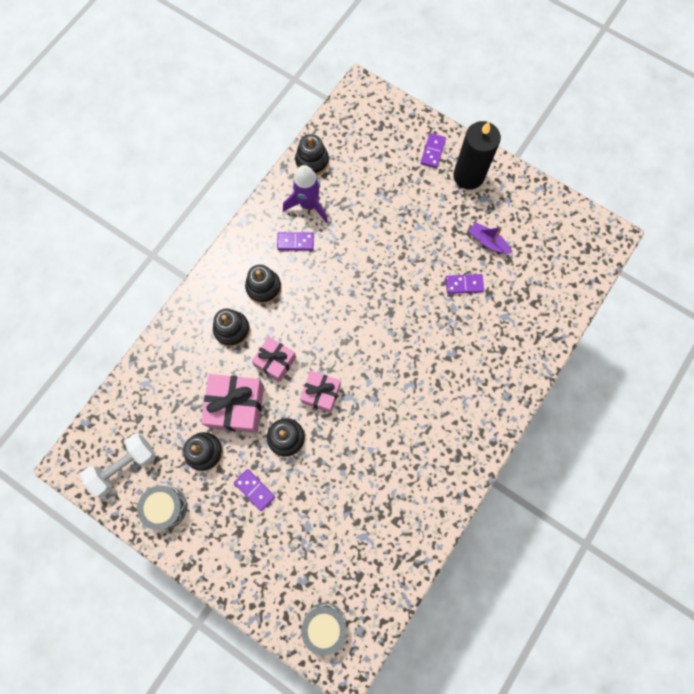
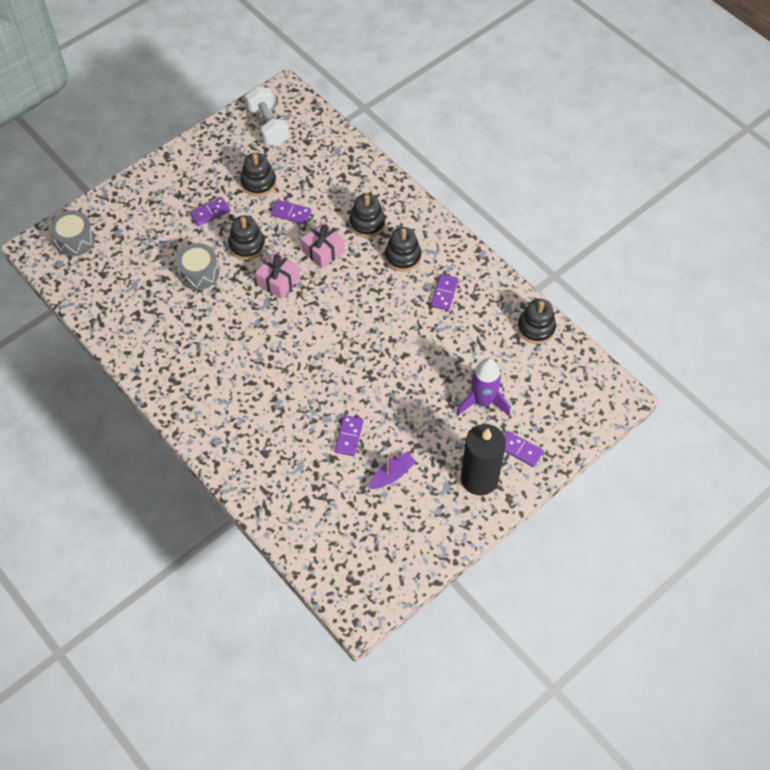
camera: 105 degrees right, 15 degrees down
(166, 507) = (221, 149): grey drum -> grey drum (199, 273)
(236, 406) = (291, 213): pink gift -> purple domino
(308, 204) = (484, 313): purple rocket -> purple rocket (483, 401)

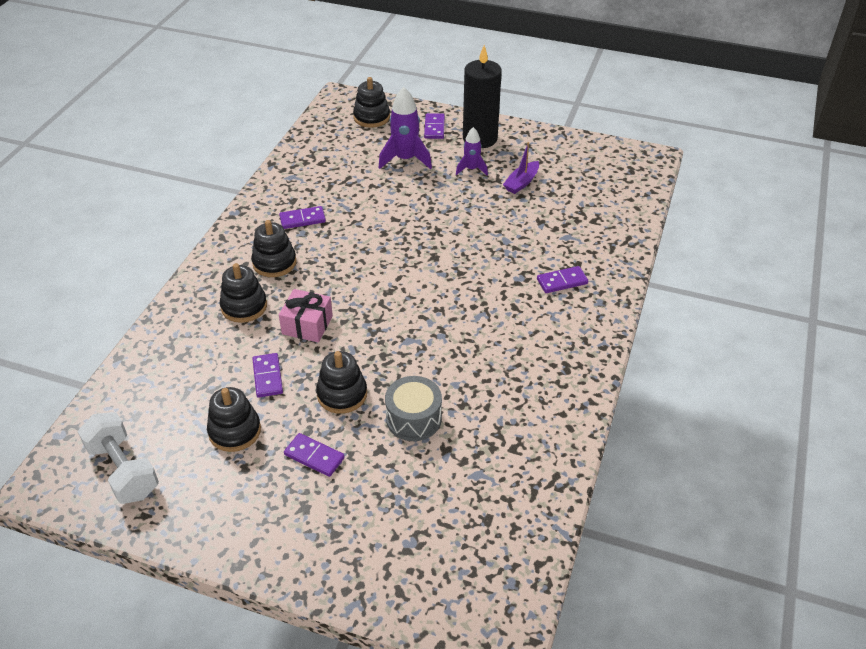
camera: 120 degrees left, 15 degrees down
(75, 240) = (458, 588): grey drum -> none
(268, 126) = (123, 470): white dumbbell -> white dumbbell turned 75 degrees counterclockwise
(278, 281) = (374, 343): pink gift -> none
(349, 436) = (510, 219): purple domino -> purple domino (562, 281)
(392, 474) = (521, 183): purple boat -> purple boat turned 75 degrees counterclockwise
(436, 446) = (471, 169): none -> purple rocket
(536, 328) = (303, 155): black stacking toy -> black stacking toy (371, 117)

